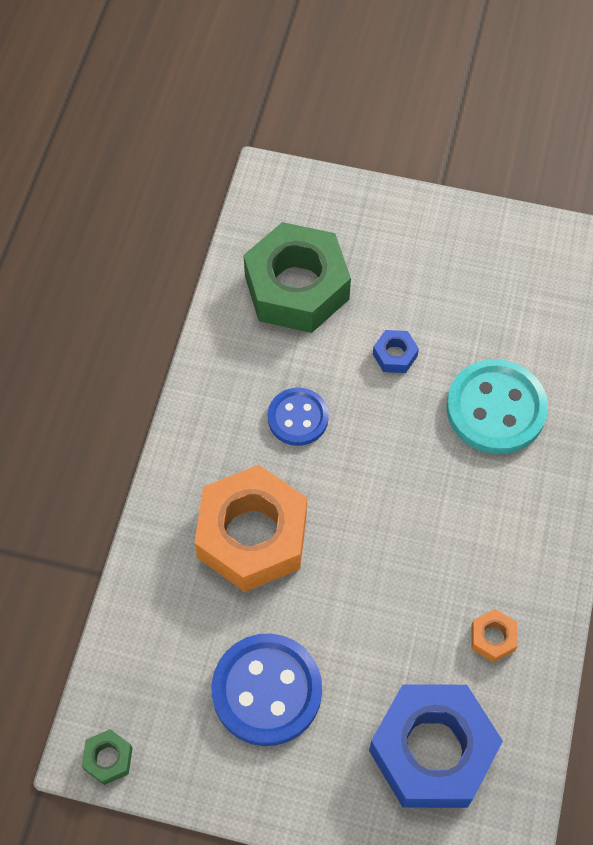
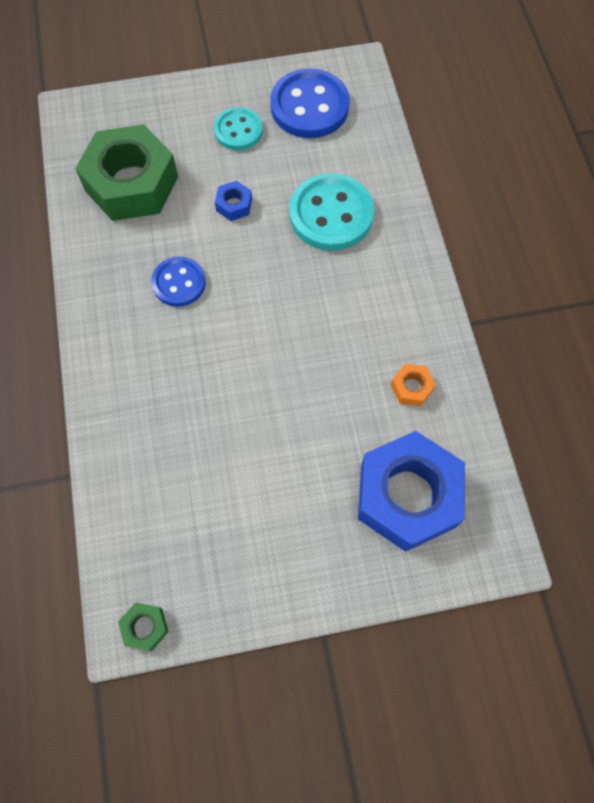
camera: 25 degrees left, 5 degrees up
(252, 535) = (184, 390): orange nut -> none
(267, 691) = (253, 509): blue button -> blue button (309, 106)
(438, 272) = (238, 130): none -> turquoise button

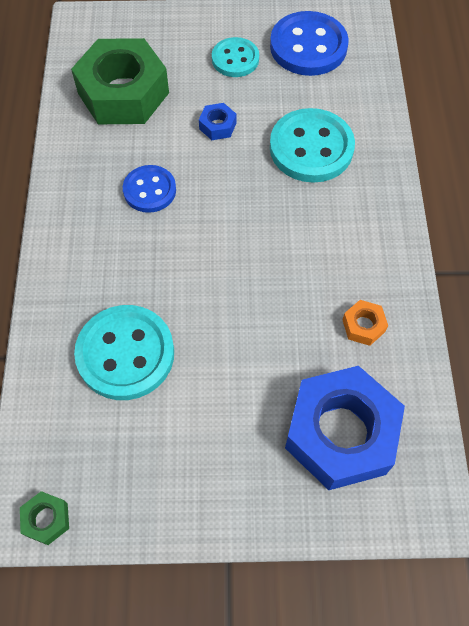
camera: 10 degrees right, 5 degrees down
(188, 453) = (125, 354): none -> turquoise button

